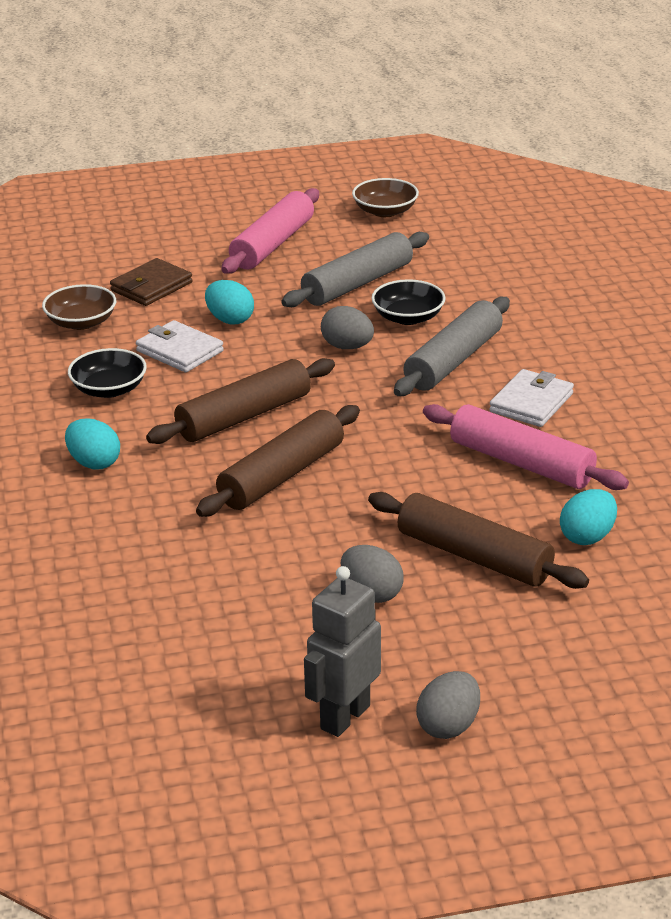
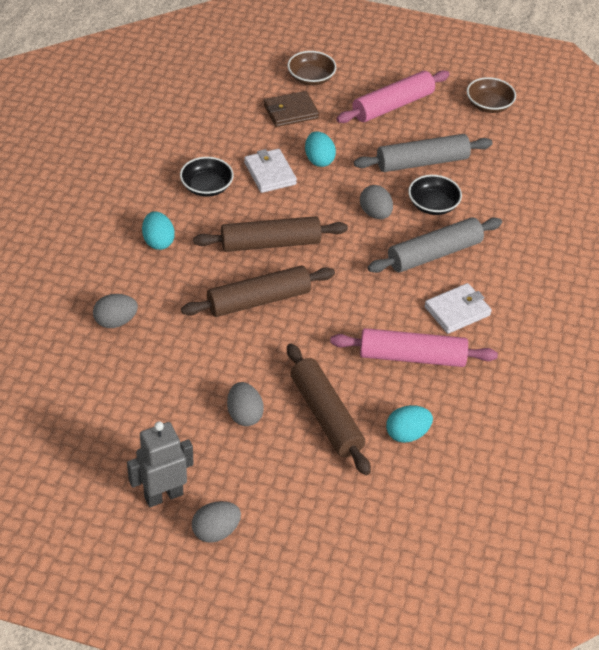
camera: 25 degrees right, 15 degrees up
(81, 322) = (228, 125): brown bowl -> brown bowl (311, 78)
(110, 563) = (116, 321): none -> grey egg
(521, 463) = (412, 357): pink rolling pin -> pink rolling pin turned 60 degrees counterclockwise

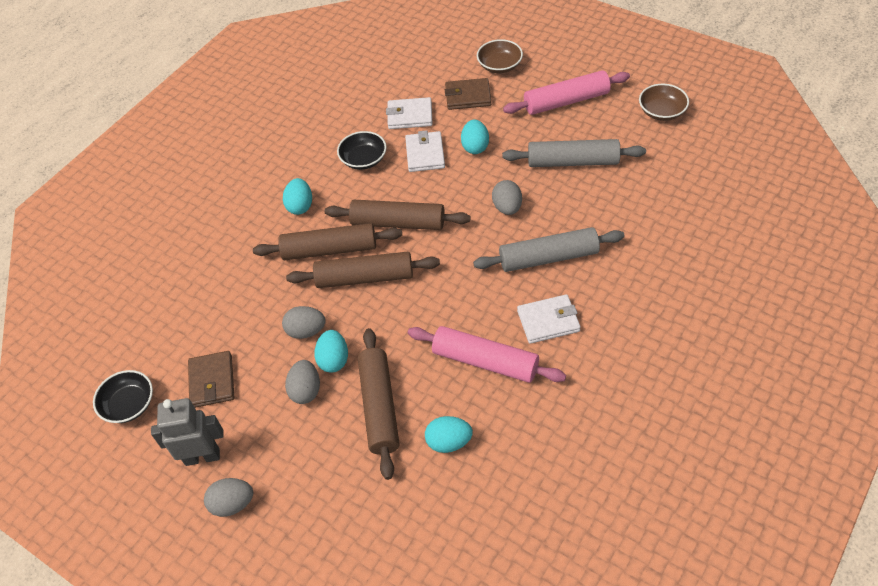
camera: 25 degrees right, 5 degrees up
(116, 321) = (232, 277): grey egg -> grey egg (306, 331)
(140, 424) = (212, 381): none -> brown wallet
(209, 279) = (329, 250): none -> brown rolling pin
(237, 138) = (410, 116): none -> white wallet
(260, 382) = (334, 360): none -> turquoise egg
(433, 205) = (566, 207): black bowl -> black bowl (129, 404)

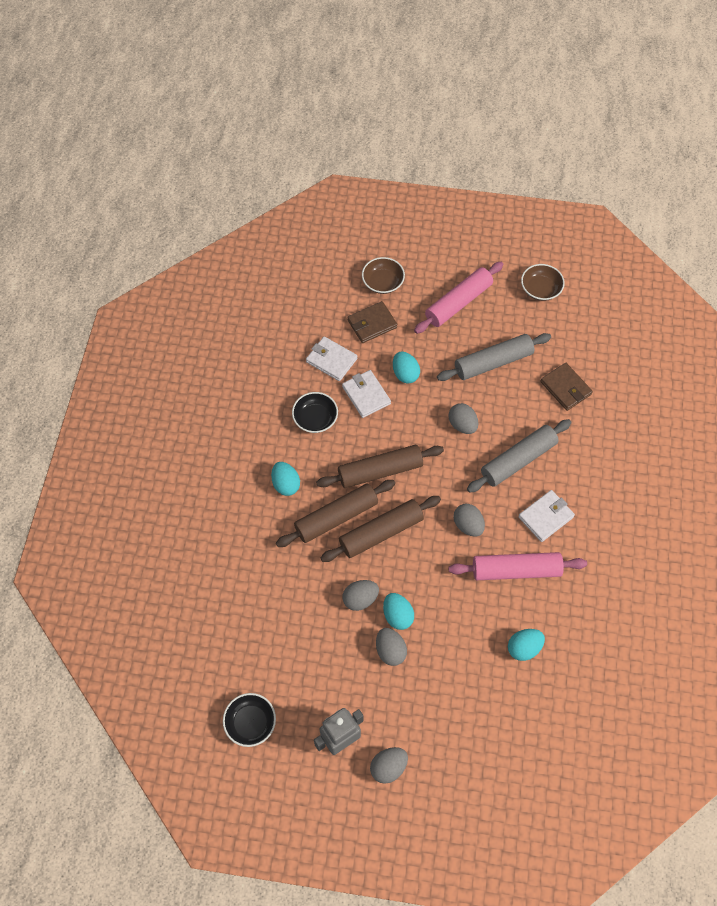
camera: 30 degrees left, 10 degrees up
(212, 381) = (308, 674): brown wallet -> brown wallet (565, 388)
(379, 407) = (456, 641): brown rolling pin -> none
(410, 116) = (331, 360): white wallet -> white wallet turned 60 degrees clockwise
(458, 301) = (468, 525): none -> grey egg

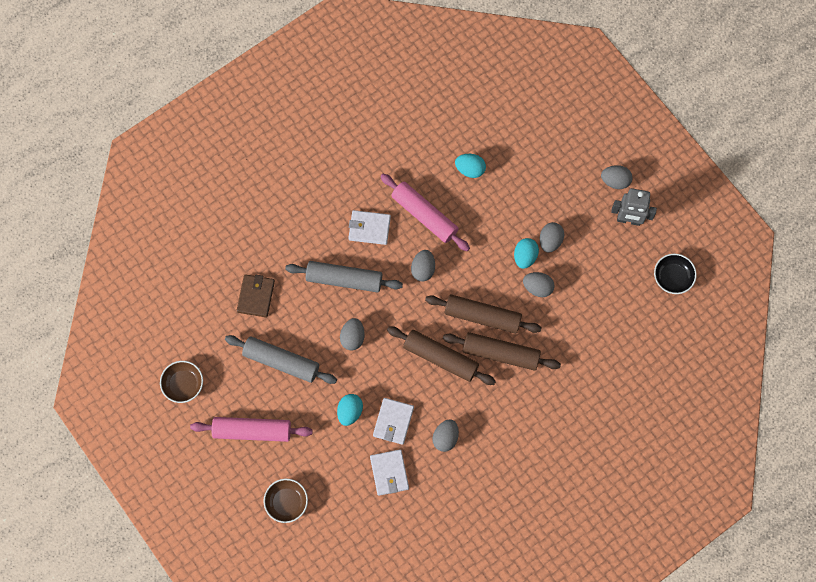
camera: 135 degrees left, 10 degrees up
(286, 484) = (511, 408): turquoise egg -> none
(315, 418) = (445, 438): black bowl -> grey egg
(372, 324) = (331, 474): brown wallet -> none

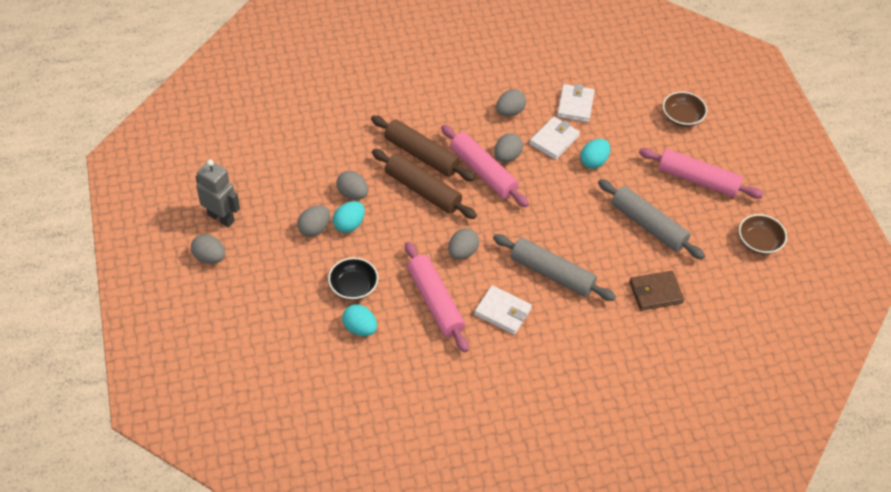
camera: 160 degrees left, 20 degrees down
(256, 296) = (655, 292): brown wallet -> brown wallet turned 45 degrees clockwise
(352, 337) = (565, 219): grey egg -> grey egg (507, 156)
(440, 358) = (483, 172): brown rolling pin -> pink rolling pin
(672, 277) = (213, 154): black bowl -> black bowl (353, 286)

